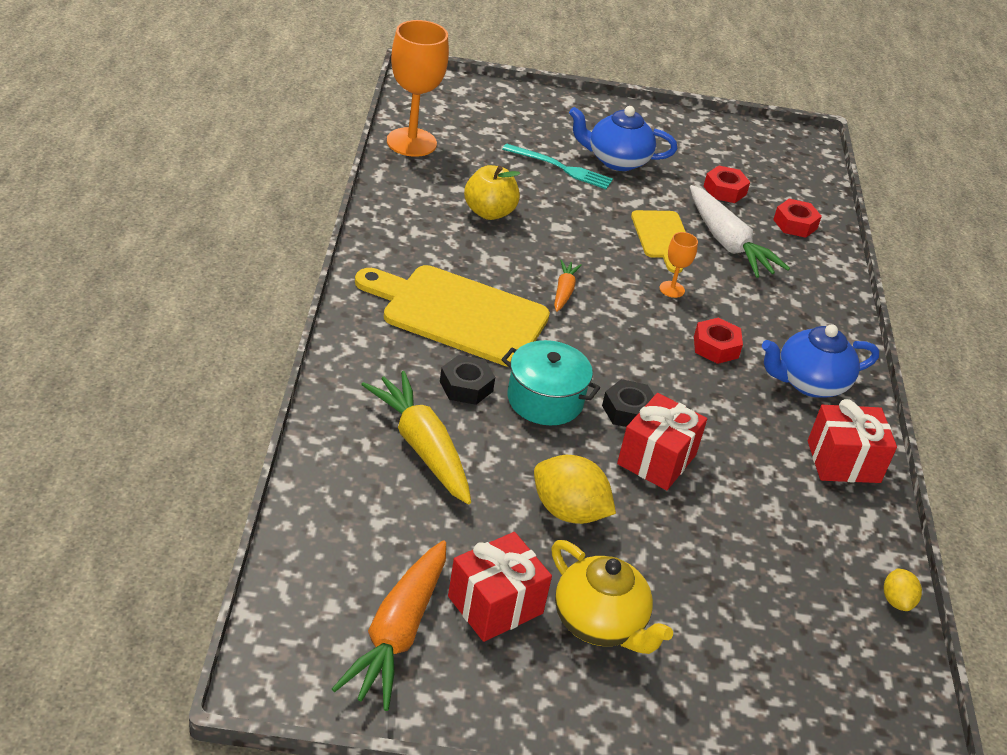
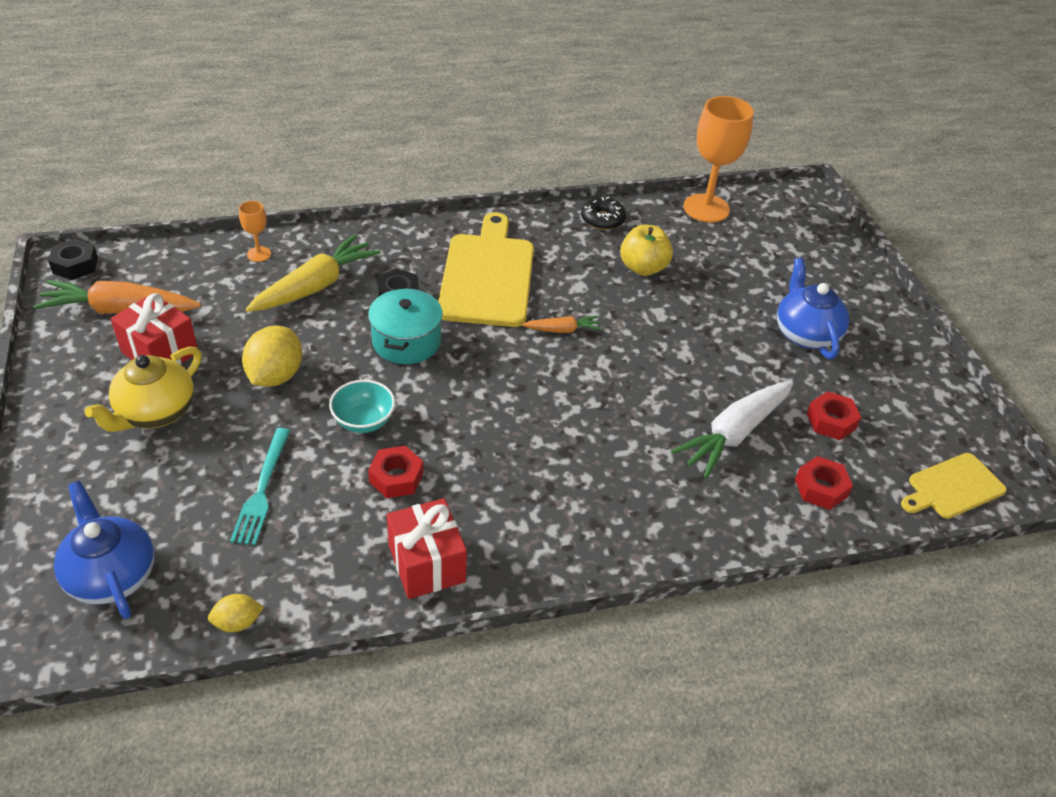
camera: 75 degrees right, 5 degrees up
(397, 209) = (602, 219): none -> black donut
(561, 168) = (754, 299): turquoise fork -> turquoise fork (262, 489)
(628, 411) = (419, 394): black nut -> black nut (75, 265)
(656, 459) = (363, 421): red gift -> turquoise bowl
(662, 237) = (701, 383): yellow cutting board -> yellow cutting board (953, 487)
(672, 289) = (620, 401): orange goblet -> orange goblet (259, 254)
(716, 347) = (550, 444): red nut -> red nut (396, 477)
(809, 383) = (539, 525): blue teapot -> blue teapot (111, 575)

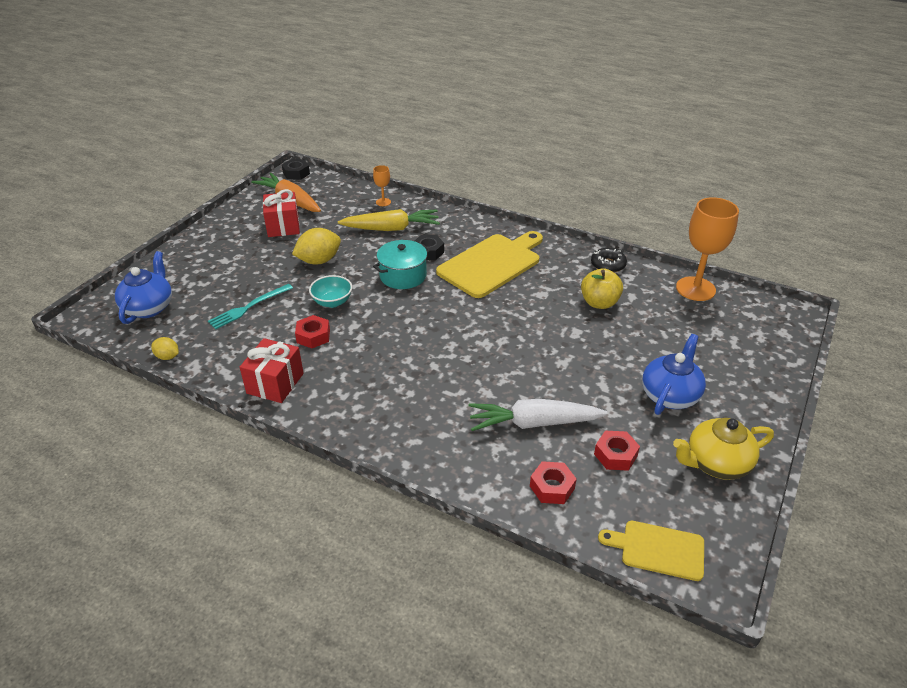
camera: 45 degrees right, 5 degrees down
(155, 412) = (249, 251): yellow teapot -> yellow teapot (716, 463)
(563, 330) = (499, 312): orange carrot -> none

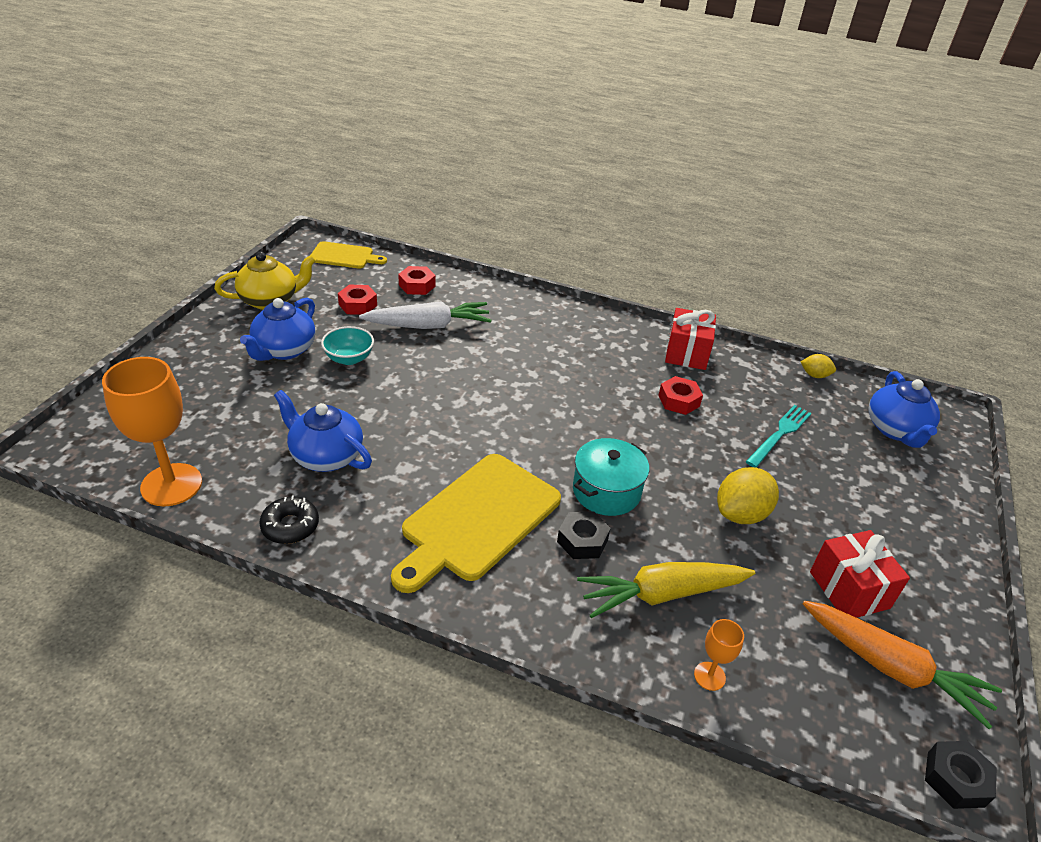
camera: 170 degrees right, 0 degrees up
(332, 302) = (682, 445): turquoise bowl -> turquoise bowl (349, 358)
(599, 303) = (326, 456): yellow apple -> blue teapot

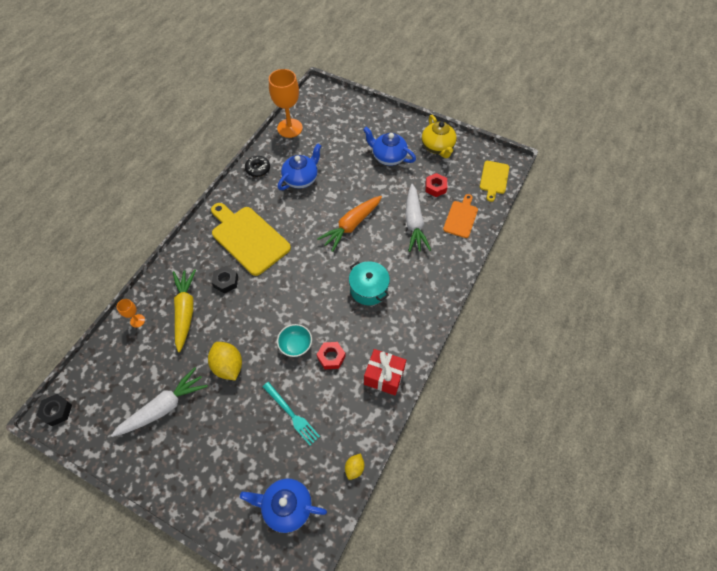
camera: 100 degrees right, 20 degrees up
(349, 358) = (380, 185): turquoise bowl -> turquoise bowl (296, 345)
(417, 285) = (461, 218): red nut -> orange cutting board
(606, 491) = (257, 299): turquoise pot -> turquoise pot (368, 289)
(849, 590) = (164, 407): red gift -> white carrot
(893, 668) = (115, 409): orange carrot -> orange carrot (351, 226)

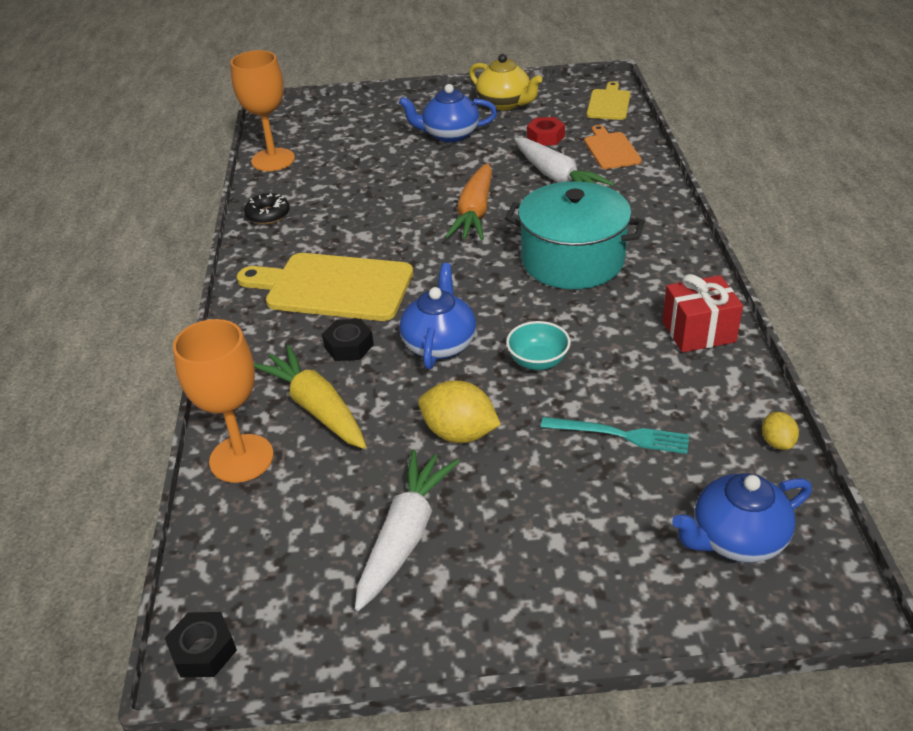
camera: 30 degrees left, 20 degrees down
(137, 321) = (241, 458): orange goblet -> orange goblet, size x2.16
(301, 179) = (347, 199): blue teapot -> blue teapot (439, 344)
(331, 357) = (603, 348): red nut -> none
(368, 289) = (572, 260): turquoise pot -> turquoise pot, size x1.60
(494, 179) = (609, 103): yellow cutting board -> yellow cutting board turned 150 degrees counterclockwise

